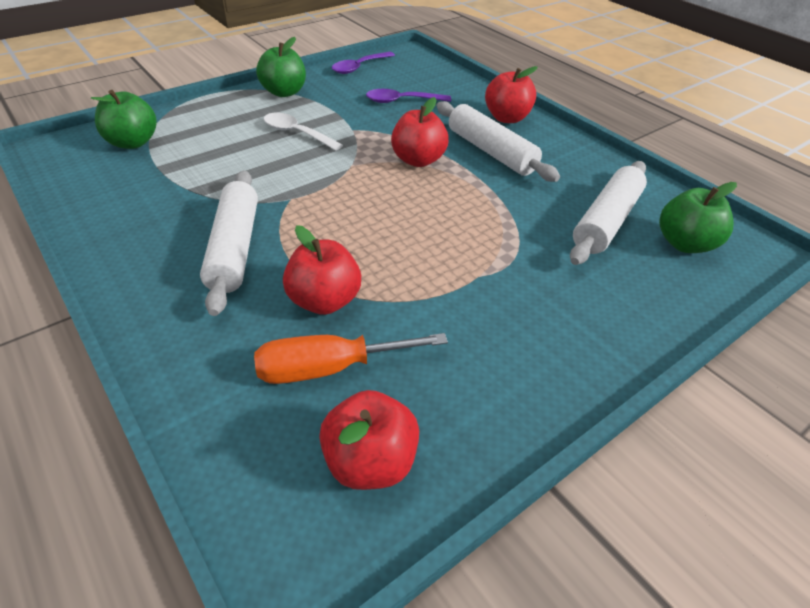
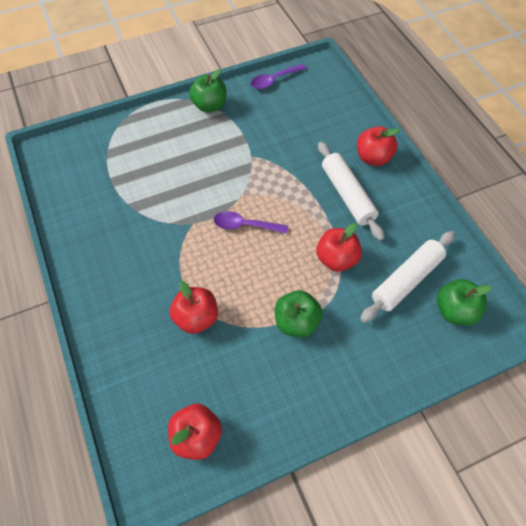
camera: 15 degrees right, 15 degrees up
(133, 142) = (97, 151): green apple -> green apple (296, 322)
(234, 248) = (149, 264): white rolling pin -> none
(297, 133) = (210, 155): white spoon -> none
(329, 368) = (188, 370): orange screwdriver -> none
(402, 101) = (296, 127): purple spoon -> purple spoon (245, 225)
(418, 160) = (290, 197): red apple -> red apple (336, 259)

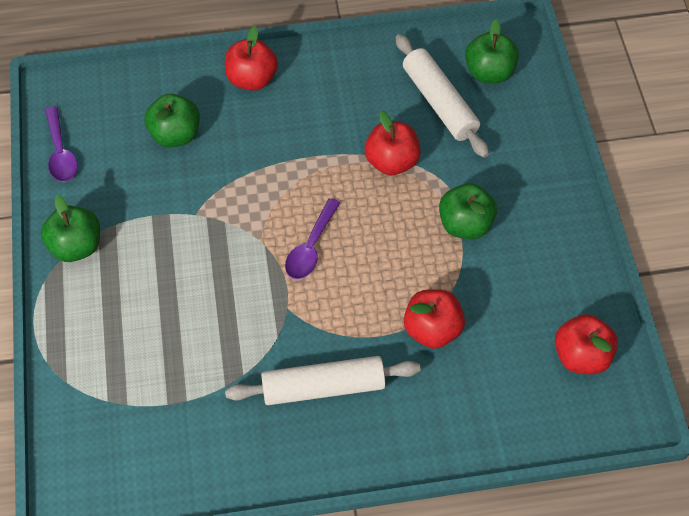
camera: 75 degrees left, 0 degrees up
(309, 130) = (175, 135): none -> green apple
(347, 195) = (301, 124): white rolling pin -> white rolling pin (323, 387)

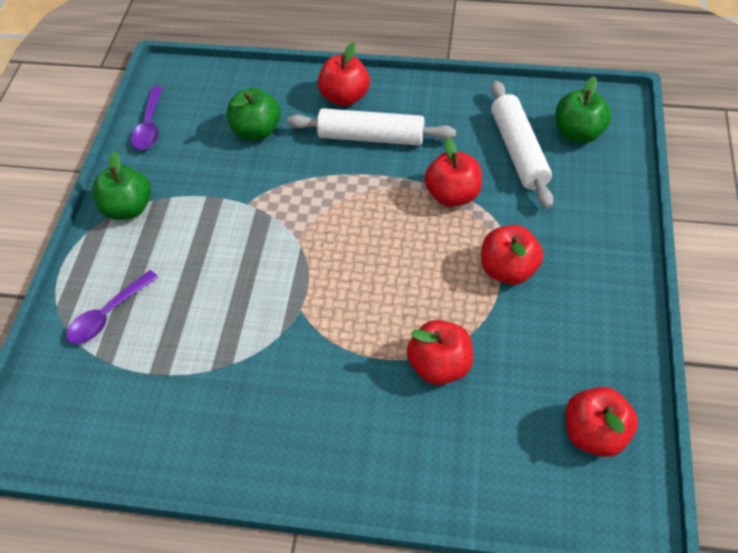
camera: 20 degrees right, 5 degrees down
(311, 247) = (344, 257): purple spoon -> purple spoon (108, 315)
(323, 387) = (307, 396): white rolling pin -> white rolling pin (371, 137)
(465, 224) = (508, 270): green apple -> red apple

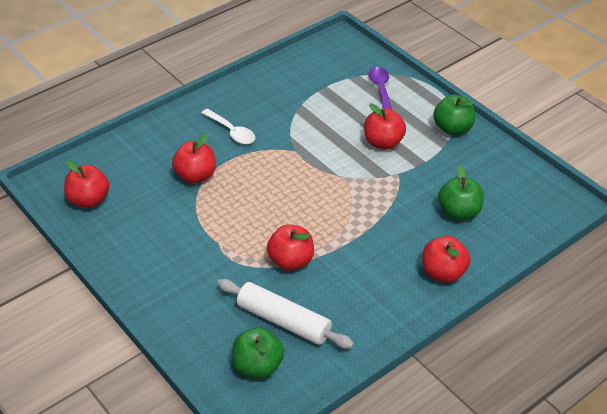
camera: 130 degrees right, 10 degrees down
(149, 126) = (521, 169): purple spoon -> none
(332, 398) = (232, 132): none -> white spoon
(371, 137) = (387, 259): white rolling pin -> none
(508, 270) = (209, 243): red apple -> red apple (383, 143)

